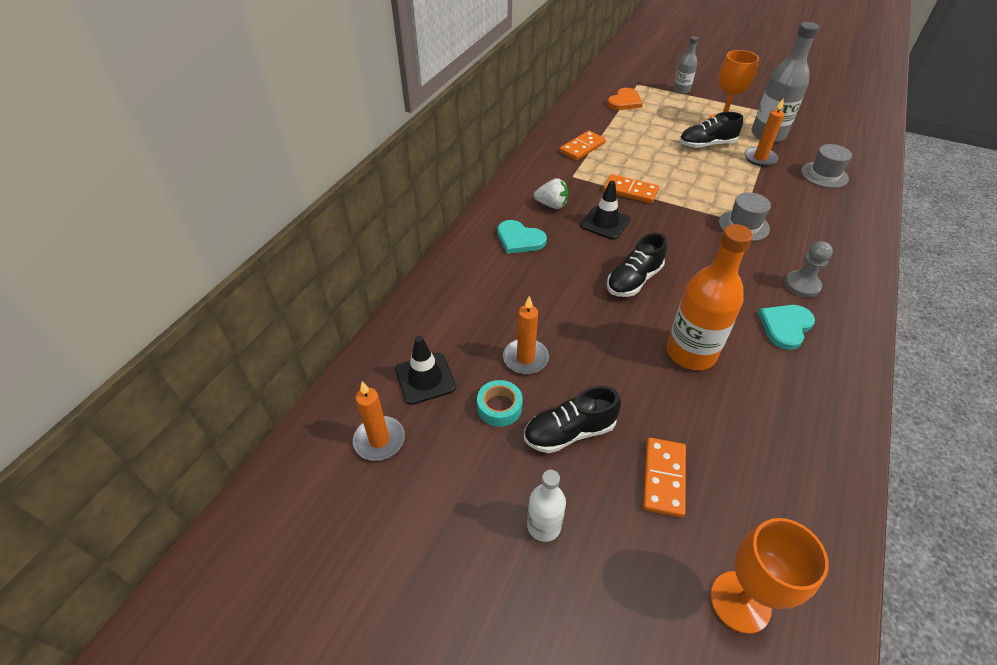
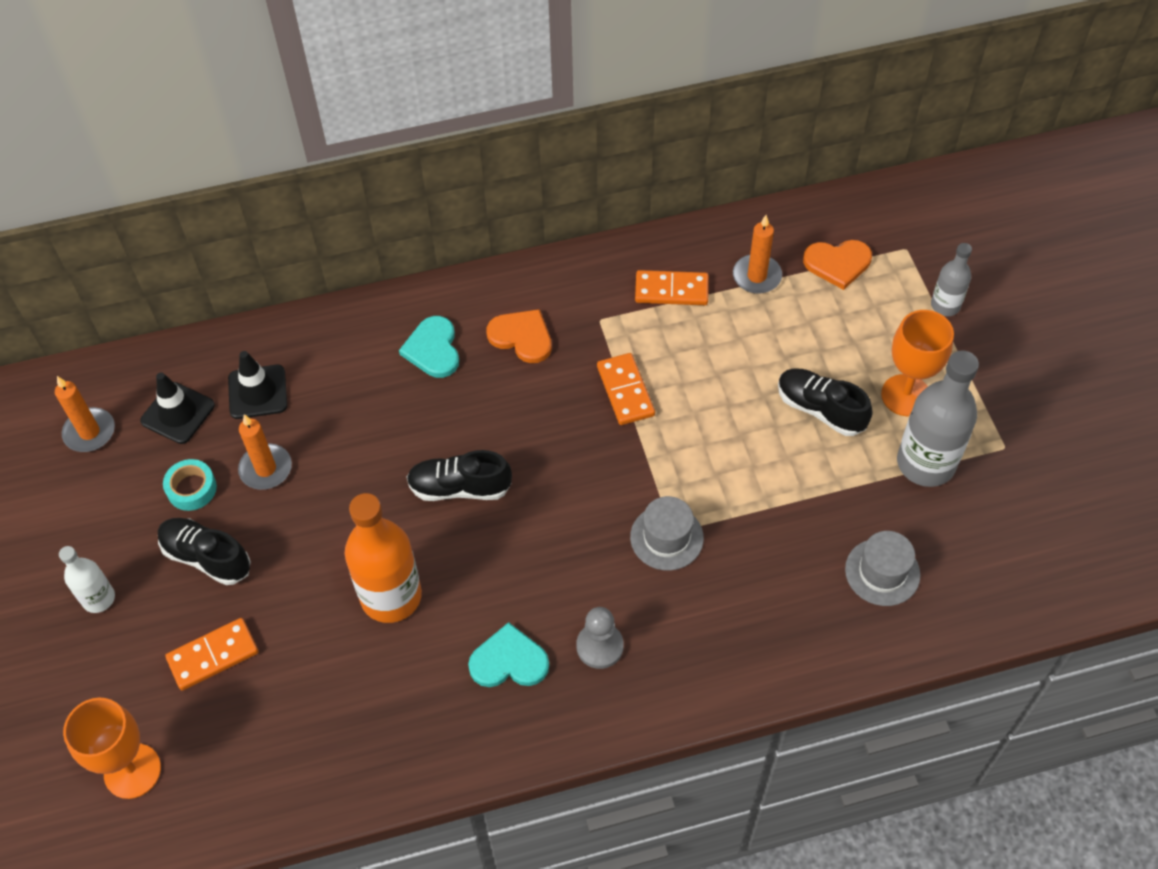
camera: 50 degrees right, 10 degrees up
(552, 205) = (522, 337): white strawberry -> orange heart
(605, 223) = (537, 404): black traffic cone -> black traffic cone (257, 392)
(760, 158) = (848, 483): orange candle -> orange candle (757, 276)

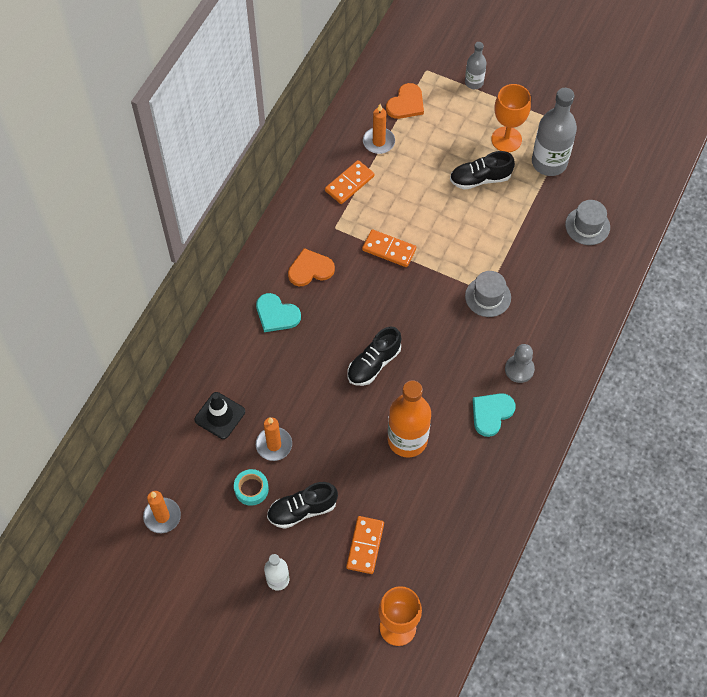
camera: 50 degrees left, 5 degrees up
(178, 413) = (194, 464): black traffic cone -> none

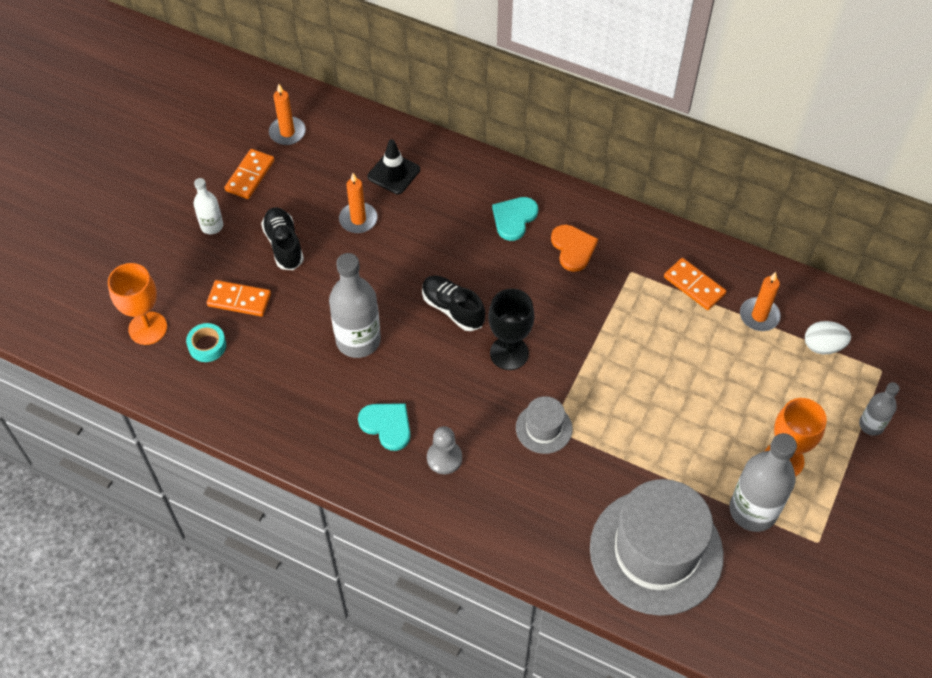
camera: 90 degrees right, 5 degrees down
(251, 489) = (310, 202): turquoise tape -> turquoise tape (207, 346)
(389, 249) = (604, 325): orange domino -> orange domino (250, 176)
(406, 103) = (823, 346): orange heart -> white egg
(407, 439) = (358, 340): orange bottle -> grey bottle
(418, 320) = (509, 353): none -> black goblet
(480, 179) = (717, 426): black shoe -> none
(587, 226) = (656, 551): grey hat -> grey hat, size x2.22

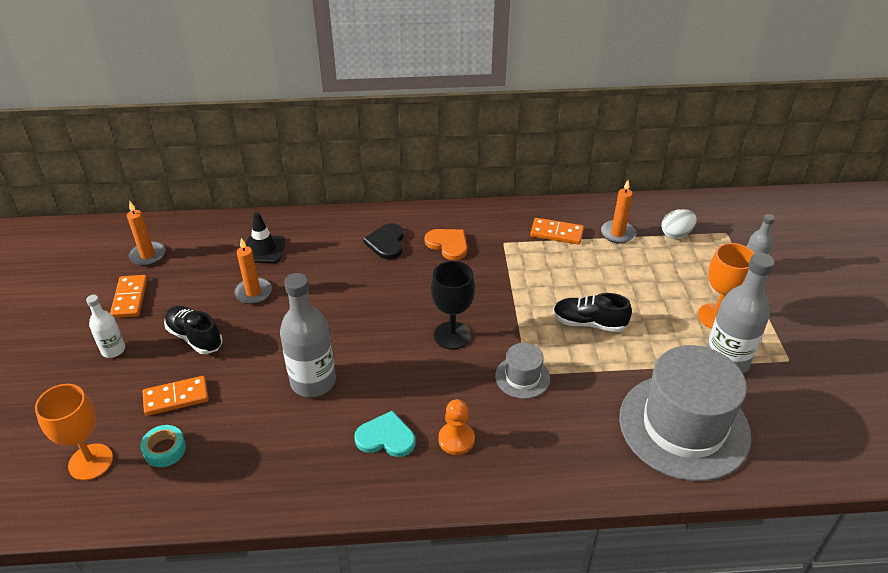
camera: 30 degrees left, 15 degrees down
(444, 458) = (456, 439): grey pawn -> orange pawn
(453, 309) = (381, 323): black shoe -> black shoe (589, 323)
(514, 218) = (386, 243): turquoise heart -> black heart

